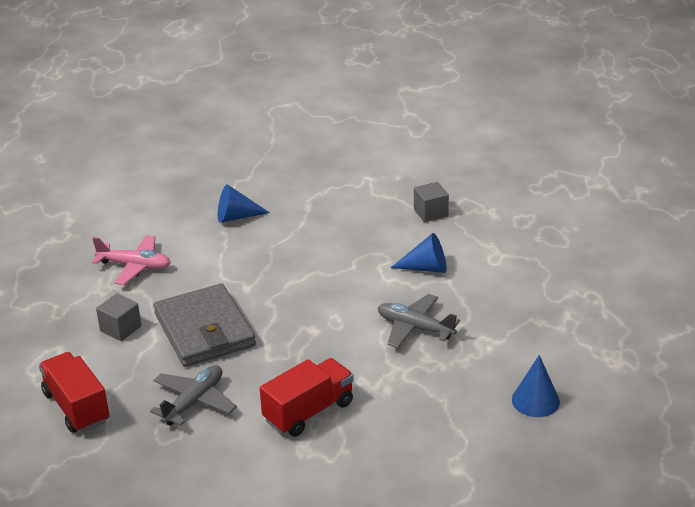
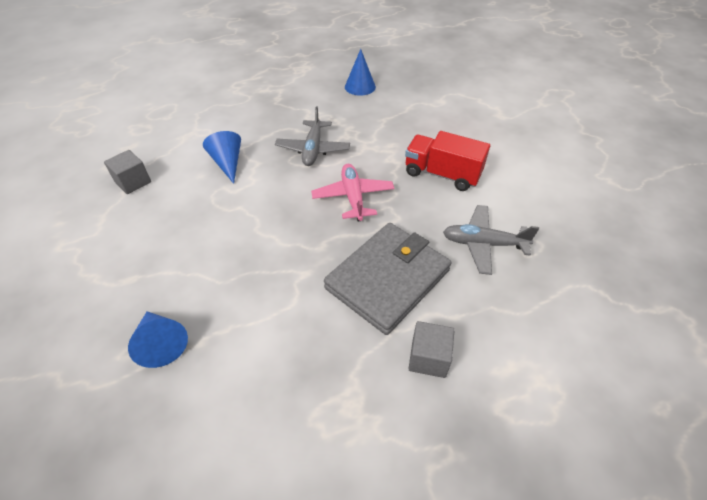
camera: 115 degrees left, 15 degrees up
(77, 407) = (560, 331): red truck -> none
(135, 266) = (306, 411): pink plane -> pink plane (353, 197)

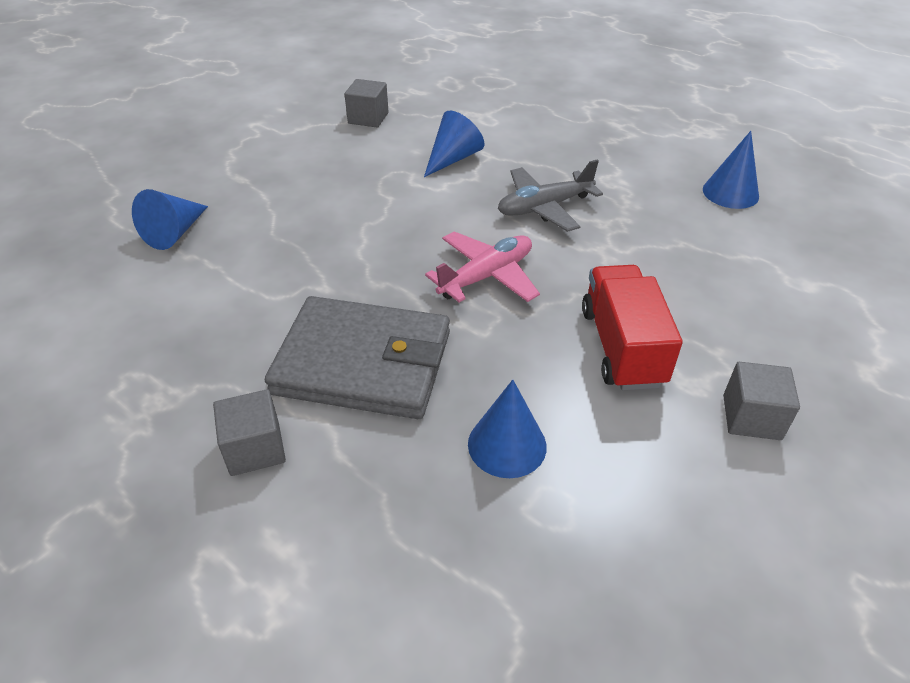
camera: 60 degrees right, 5 degrees down
(483, 244) = (507, 445): grey plane -> blue cone
(508, 158) = (751, 417): none -> grey cube

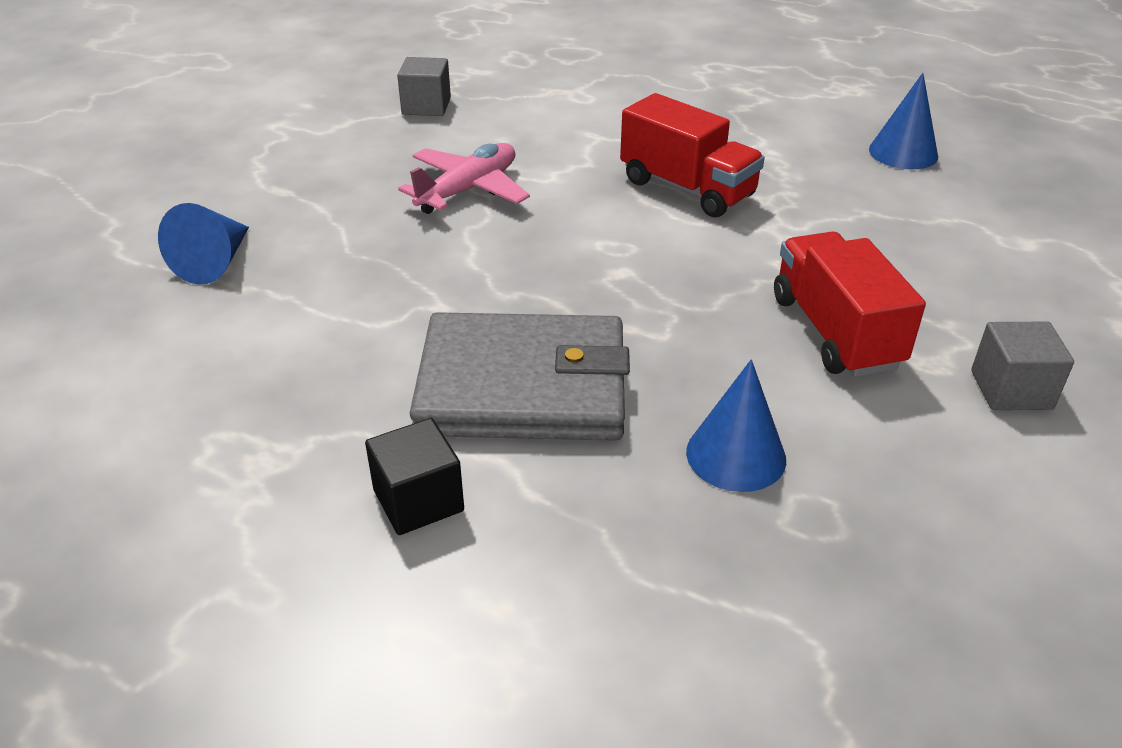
camera: 10 degrees left, 5 degrees down
(255, 449) = (418, 500): grey cube -> black cube
(453, 158) = (553, 144): blue cone -> none
(486, 276) = (643, 272): pink plane -> pink plane (468, 190)
(544, 207) = (687, 188): grey plane -> red truck

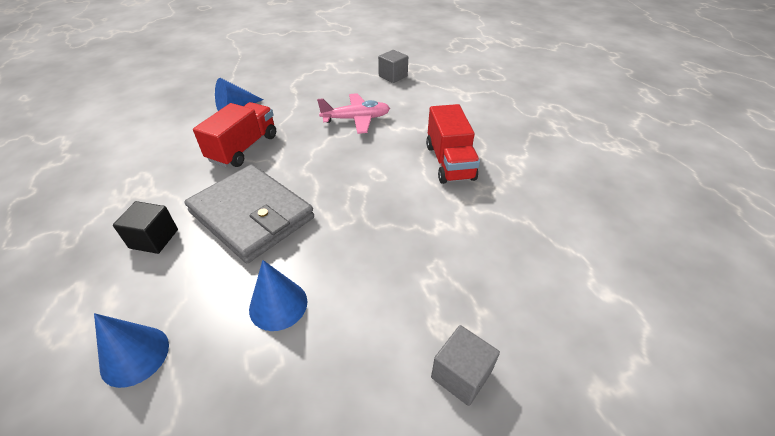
camera: 40 degrees right, 5 degrees up
(835, 332) = (413, 275): red truck -> red truck (244, 148)
(903, 152) = (601, 199): blue cone -> blue cone (135, 355)

